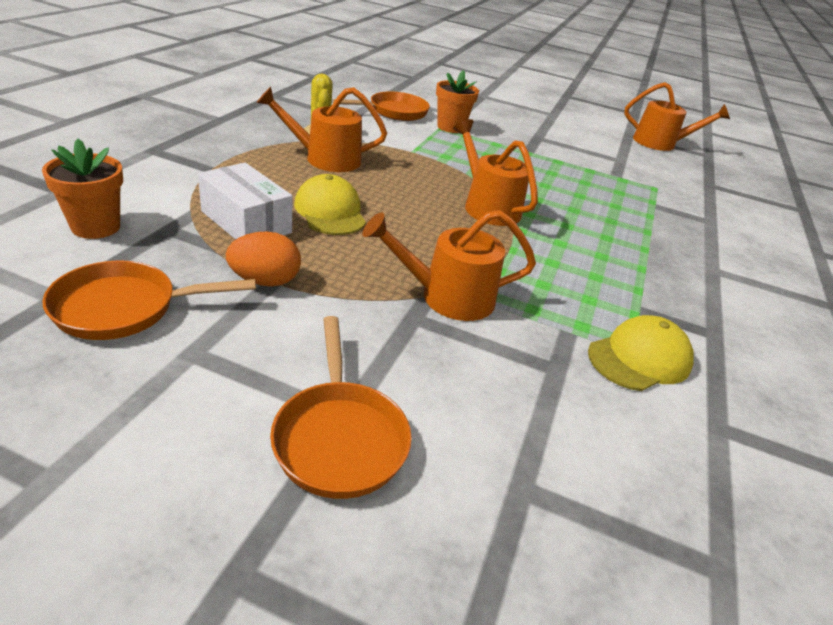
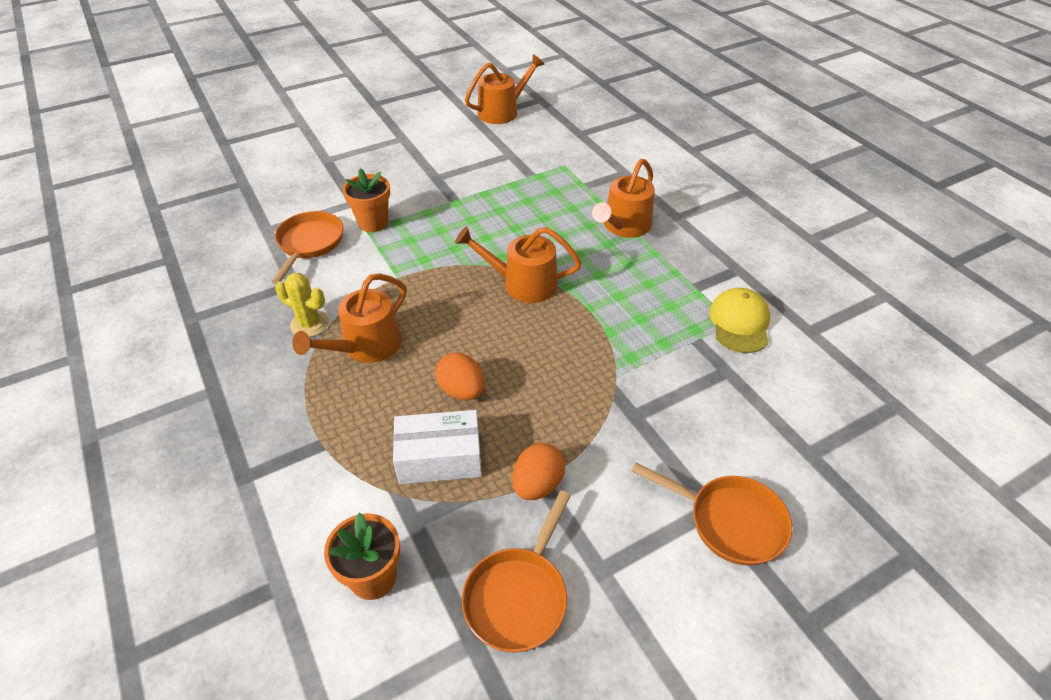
camera: 45 degrees left, 10 degrees up
(330, 211) = (462, 391): yellow cap -> orange egg
(448, 297) = (623, 382): orange watering can -> orange watering can (624, 226)

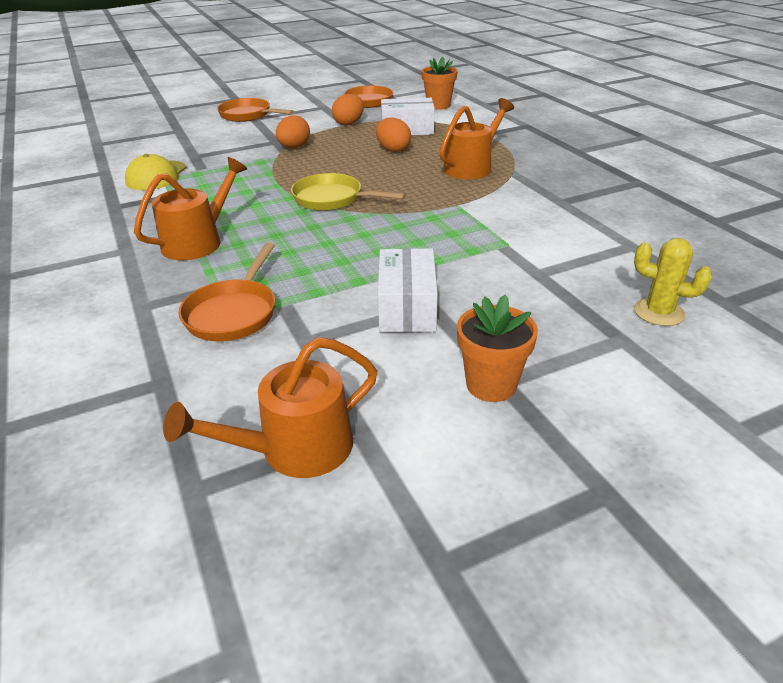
camera: 175 degrees left, 10 degrees down
(309, 244) = (568, 231): orange pan -> orange pan (233, 313)
(309, 324) = (527, 178): yellow cactus -> yellow cactus (658, 312)
(373, 223) = (502, 249): orange flower pot -> orange flower pot (491, 385)
(451, 175) = (407, 307): none -> white box
(523, 283) = (332, 199): orange watering can -> yellow pan
(601, 396) = (294, 147): none -> orange egg

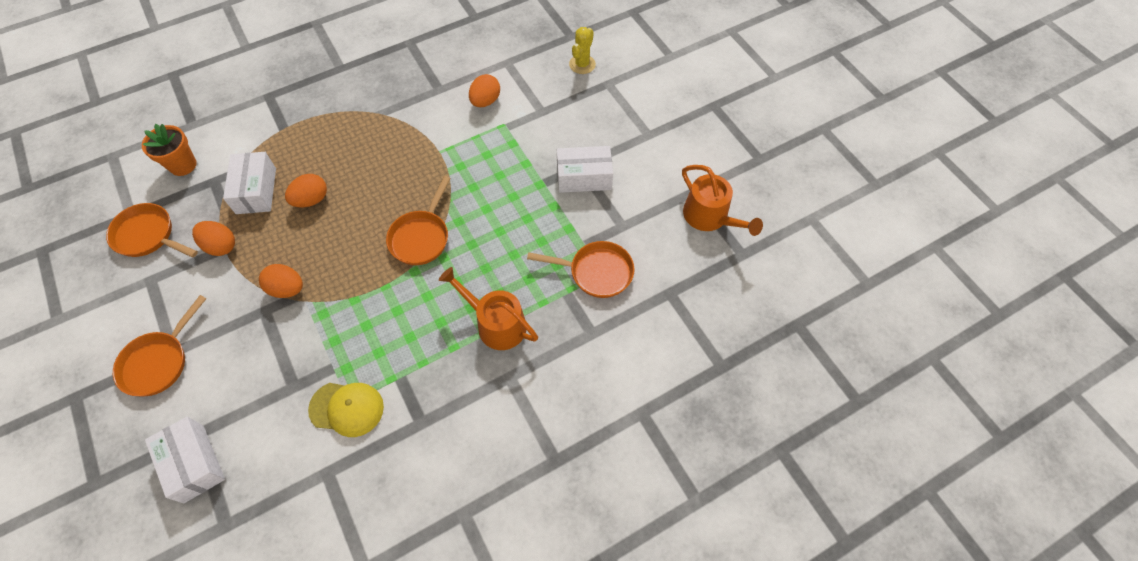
camera: 95 degrees left, 25 degrees up
(155, 131) = (194, 463): none -> white box
(332, 199) = (421, 237): yellow pan -> orange pan
(471, 167) = (365, 140): orange watering can -> none
(491, 385) = (652, 139): orange flower pot -> none
(548, 231) = (485, 101): none -> orange egg

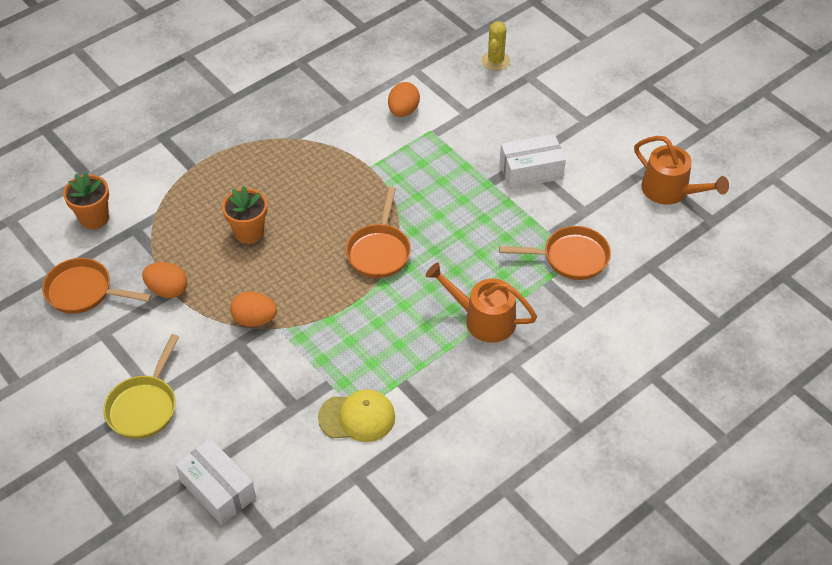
camera: 10 degrees left, 10 degrees down
(158, 362) = (144, 406): orange pan -> yellow pan
(256, 191) = (185, 232): white box -> none
(311, 200) = (249, 232): orange egg -> orange flower pot

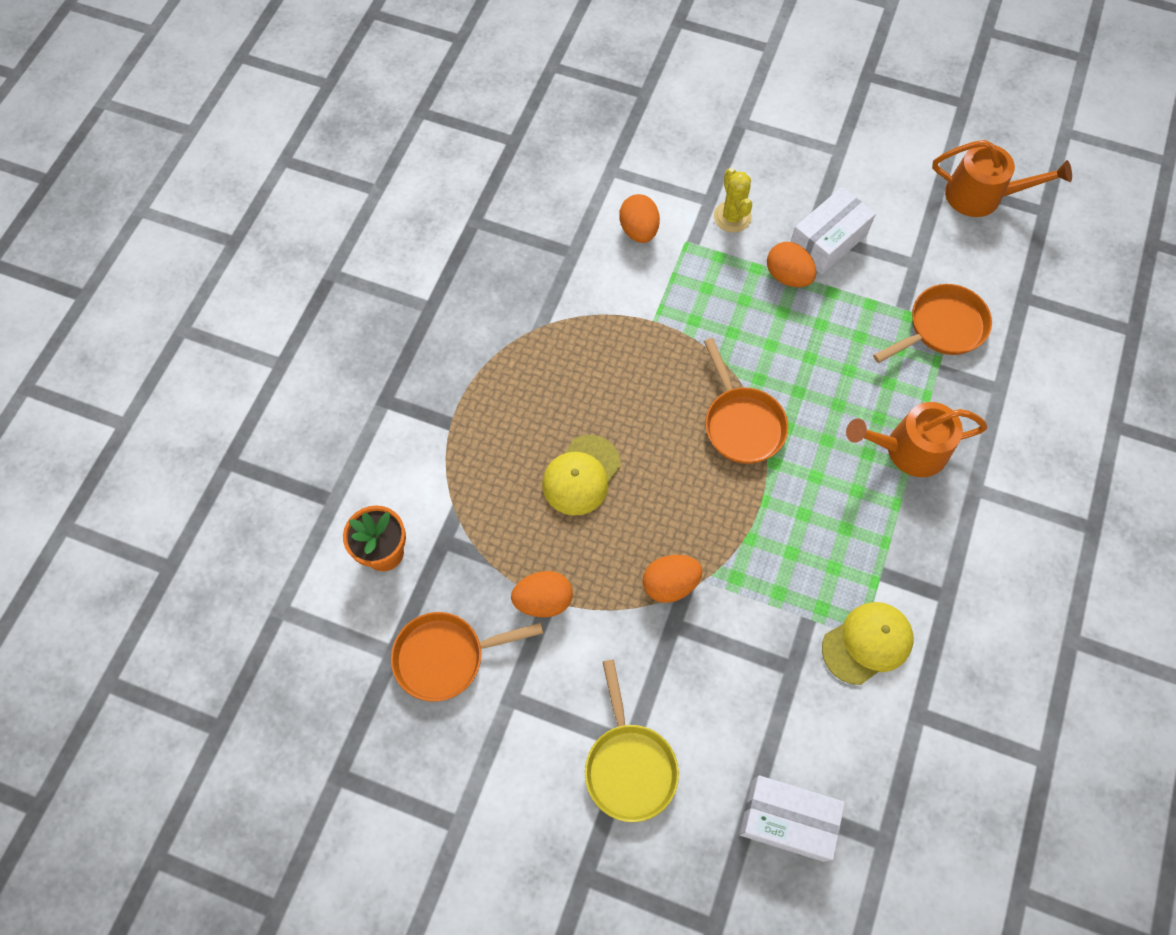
camera: 30 degrees left, 15 degrees up
(249, 232) = (581, 475): orange flower pot -> yellow cap
(484, 180) = (788, 276): none -> orange egg
(495, 61) = (692, 118): yellow cactus -> yellow cactus (732, 217)

